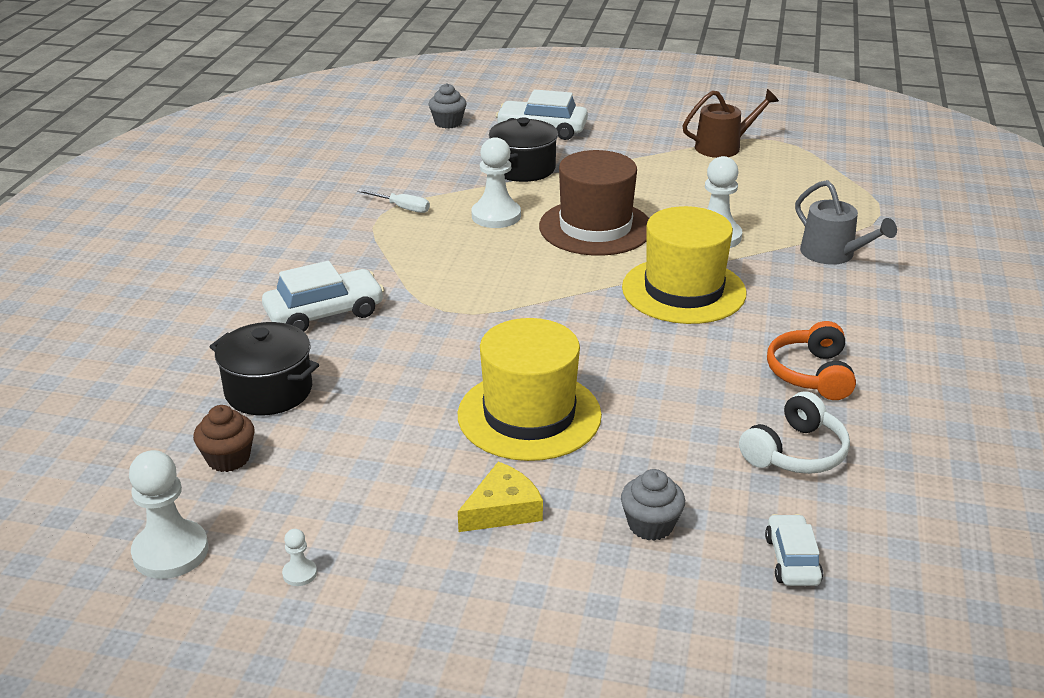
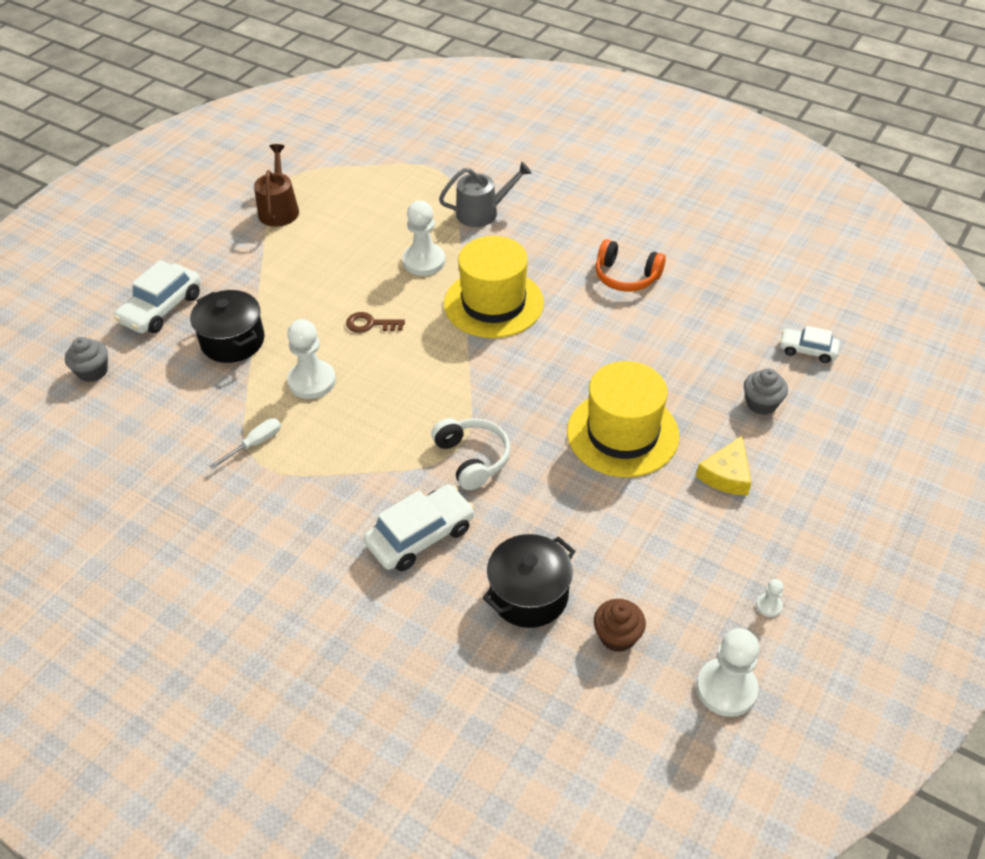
camera: 70 degrees left, 15 degrees up
(324, 313) = (420, 536): white car -> white car turned 60 degrees clockwise
(503, 509) = (726, 474): yellow cheese -> yellow cheese turned 135 degrees counterclockwise
(595, 227) = (370, 324): brown hat -> brown key
(795, 452) = (707, 313): white headphones -> white headphones (472, 458)

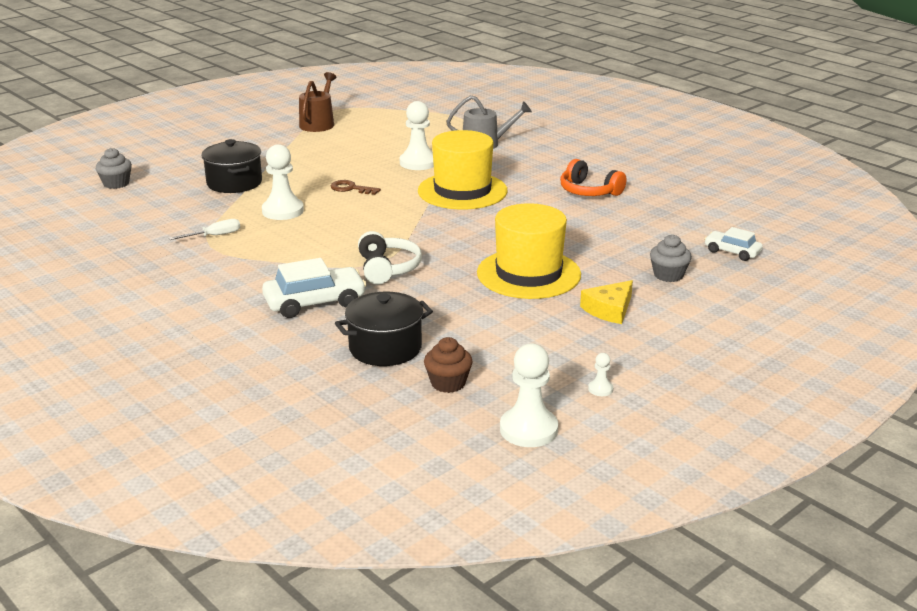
camera: 15 degrees right, 20 degrees down
(162, 308) = (191, 160): white car -> none

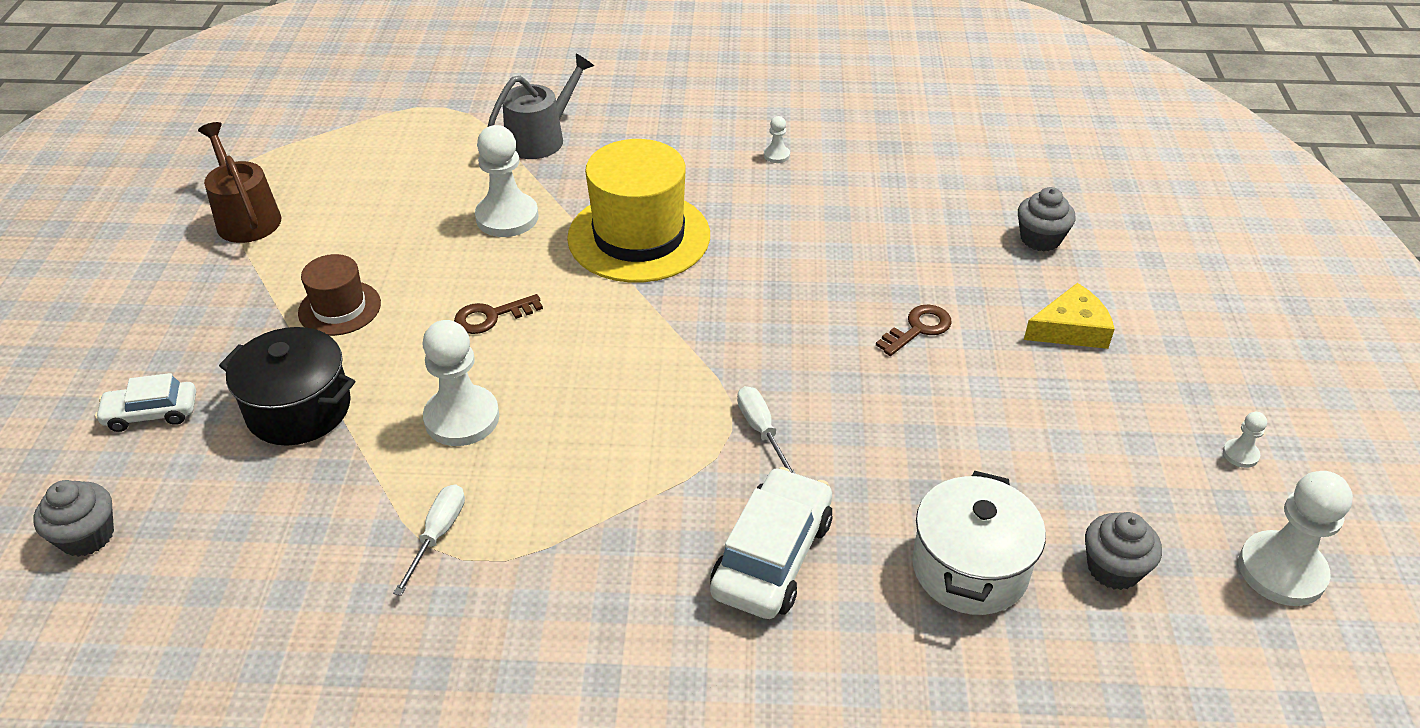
camera: 45 degrees left, 15 degrees up
(301, 162) = (339, 308): none -> brown hat
(385, 348) = (970, 568): black pot -> white pot
(387, 268) = (761, 430): white headphones -> white screwdriver
(448, 383) = (1113, 568): brown cupcake -> grey cupcake
(528, 274) = (918, 329): yellow hat -> brown key
(589, 191) = (776, 155): orange headphones -> white pawn
(609, 309) = (1071, 329): yellow cheese -> yellow cheese turned 105 degrees counterclockwise
(732, 252) = (1039, 167): white car -> white car (151, 413)

